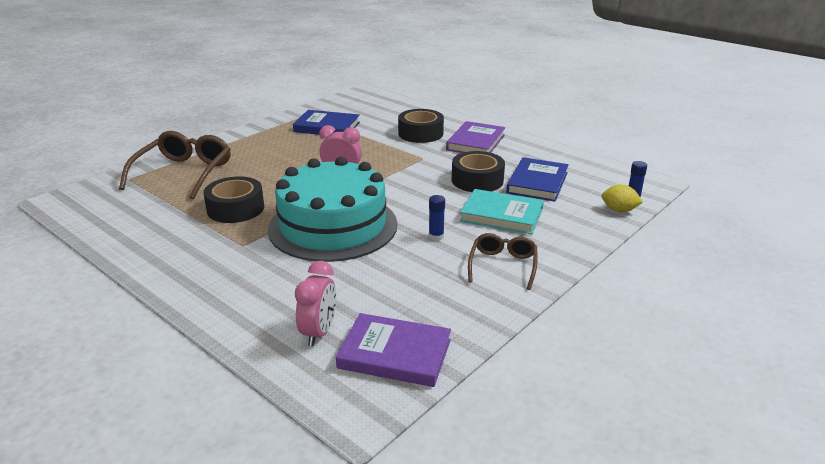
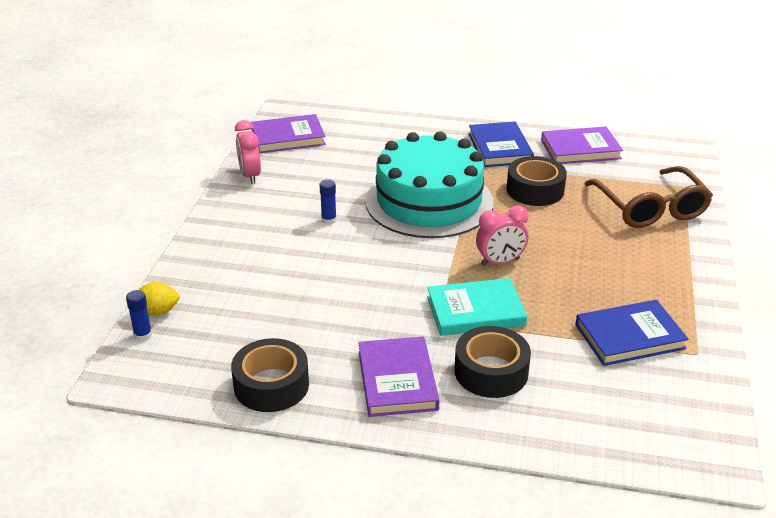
camera: 150 degrees right, 5 degrees up
(131, 230) = (580, 149): none -> purple book
(319, 332) = (346, 134): pink clock -> pink clock (250, 176)
(477, 180) = (341, 304): black tape -> black tape (271, 385)
(501, 215) = (283, 263): turquoise book -> turquoise book (475, 311)
(503, 266) = (252, 212): brown glasses -> none
(537, 183) = (268, 325): blue book -> blue book (500, 148)

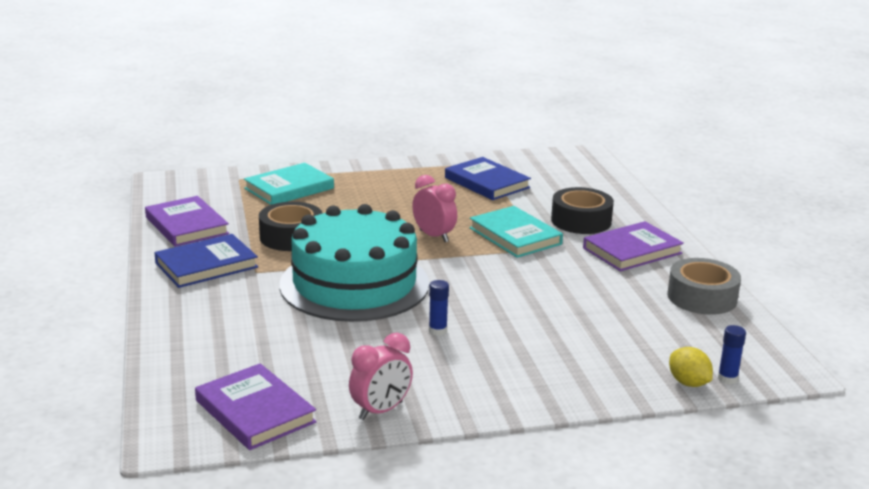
camera: 115 degrees left, 10 degrees down
(271, 385) = (702, 297): black tape -> grey tape
(650, 208) = (289, 188): brown glasses -> turquoise book

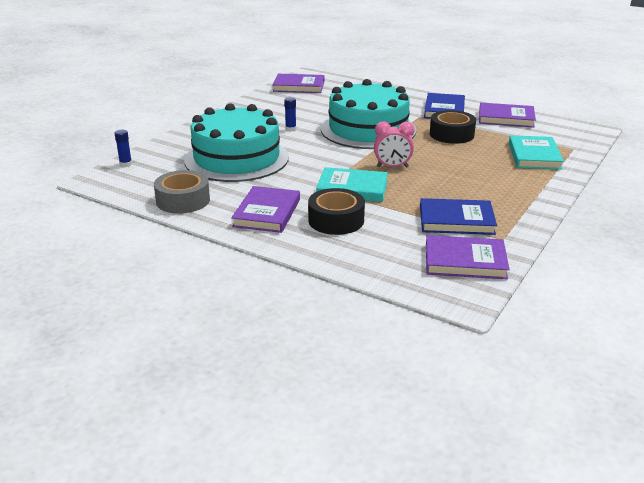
camera: 135 degrees right, 5 degrees up
(381, 411) = (258, 101): pink clock -> none
(540, 165) = (465, 261): none -> purple book
(575, 320) = (236, 159): none -> turquoise cake
(688, 383) = (144, 155): yellow lemon -> none

